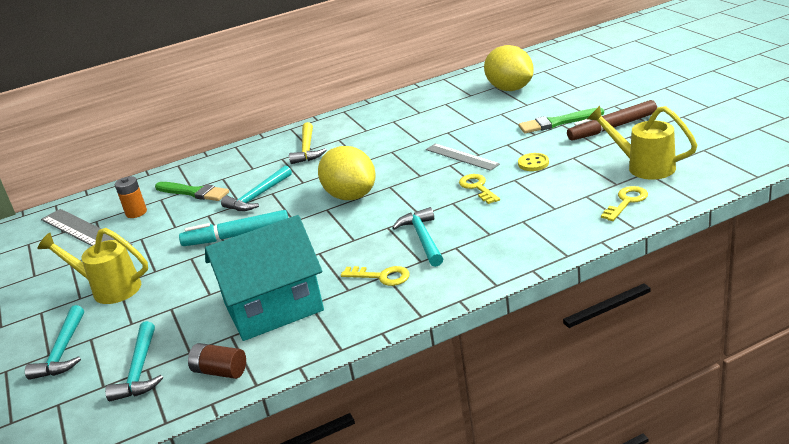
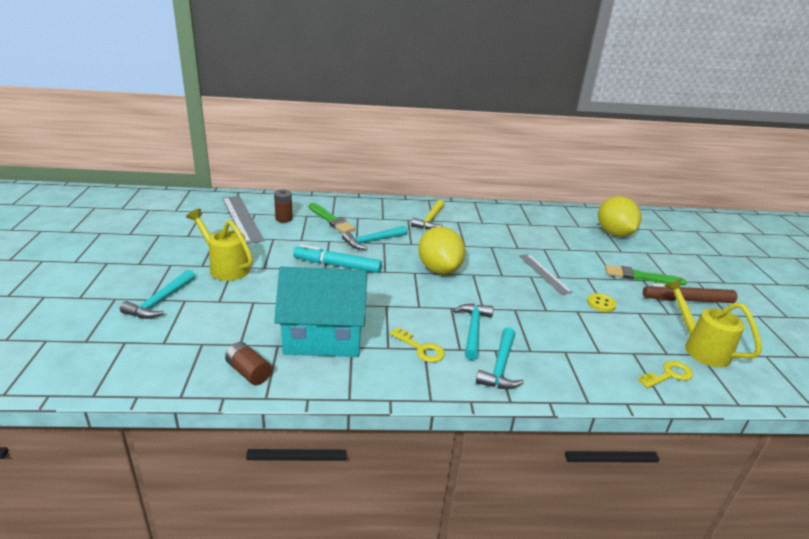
camera: 15 degrees right, 0 degrees up
(136, 212) = (284, 219): orange battery -> brown battery
(139, 370) = (196, 342): turquoise hammer -> turquoise hammer (500, 366)
(477, 187) = (543, 305): yellow key -> none

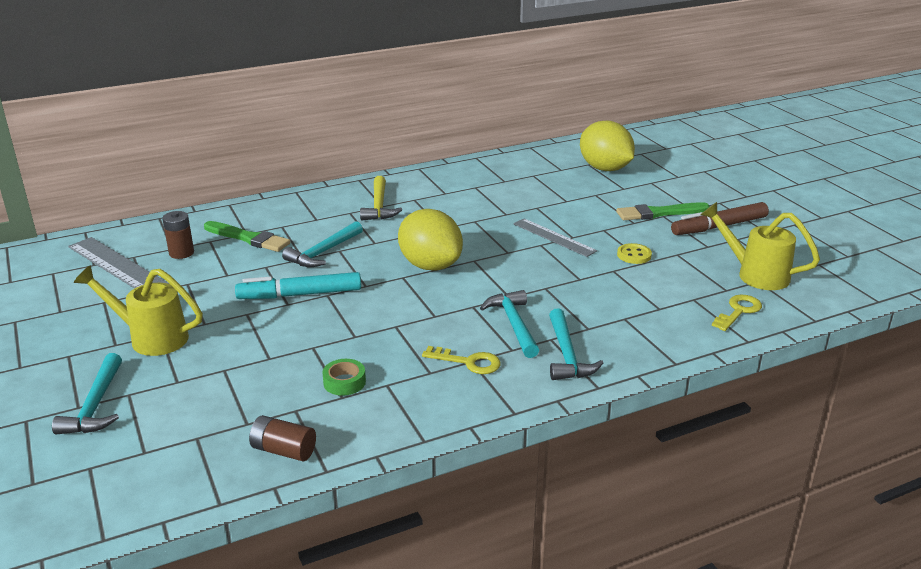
camera: 20 degrees left, 0 degrees up
(323, 335) = (344, 382): turquoise house -> green tape

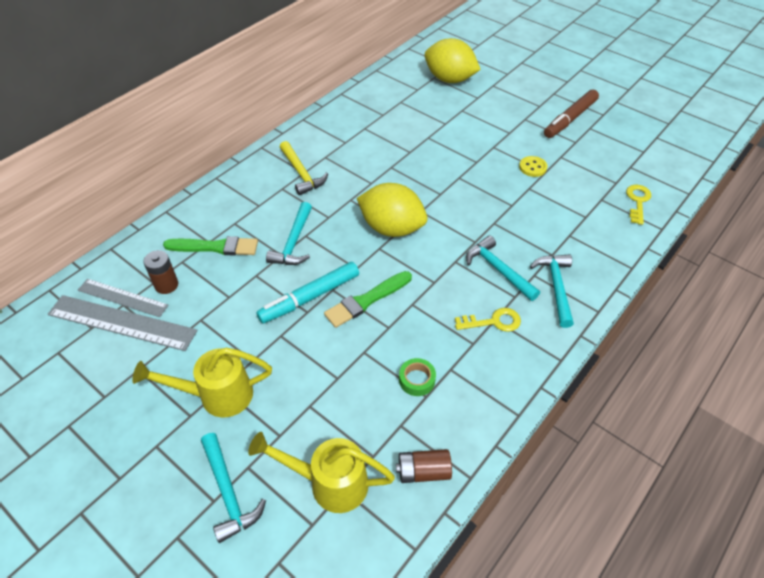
camera: 25 degrees left, 20 degrees up
(554, 237) = (463, 166): grey ruler -> grey ruler (122, 298)
(566, 355) = (556, 287): turquoise hammer -> turquoise hammer turned 150 degrees counterclockwise
(659, 213) = (520, 117): green brush -> green brush (366, 300)
(755, 274) = (624, 161): yellow watering can -> yellow watering can (329, 482)

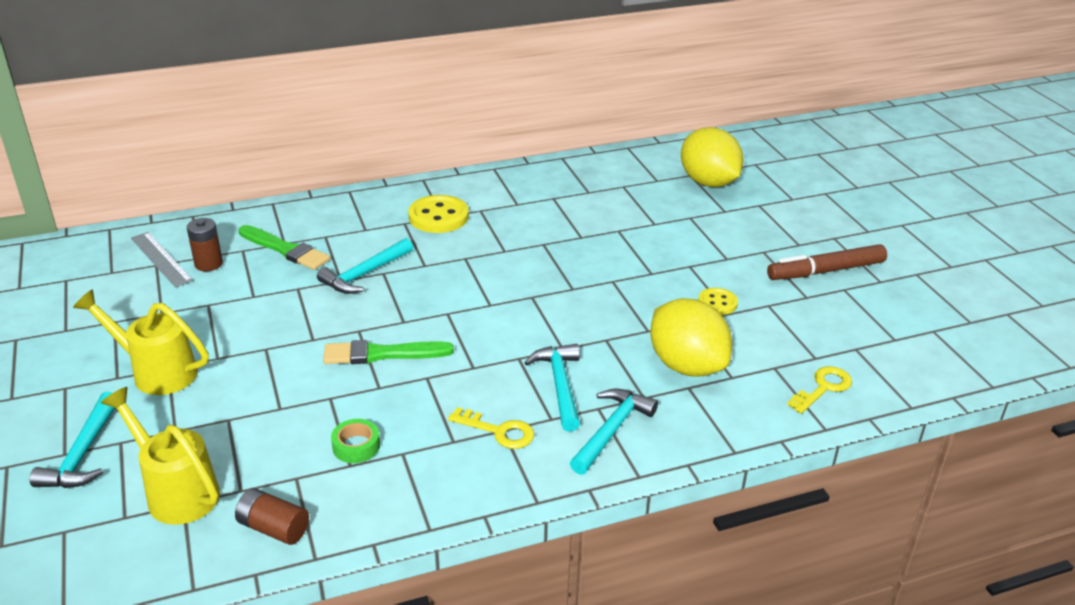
camera: 30 degrees right, 15 degrees down
(122, 322) = (140, 278): grey ruler -> none
(301, 173) = (438, 217): yellow hammer -> yellow button
(310, 297) = (328, 328): turquoise marker -> none
(392, 228) = (481, 300): yellow lemon -> yellow lemon (686, 365)

